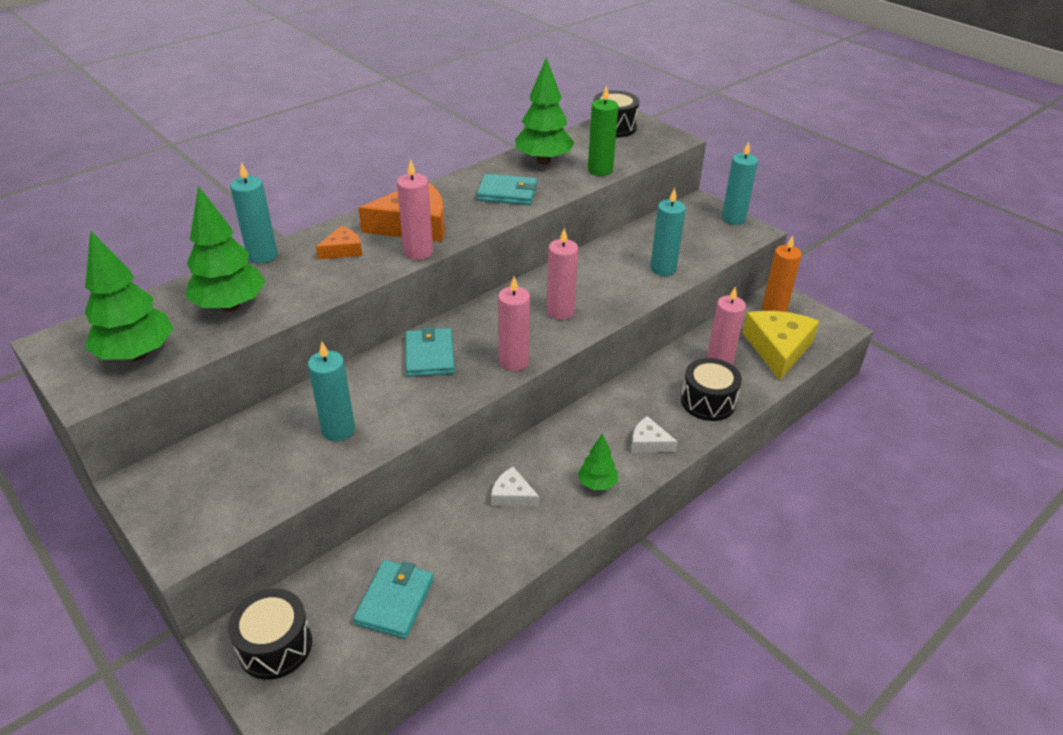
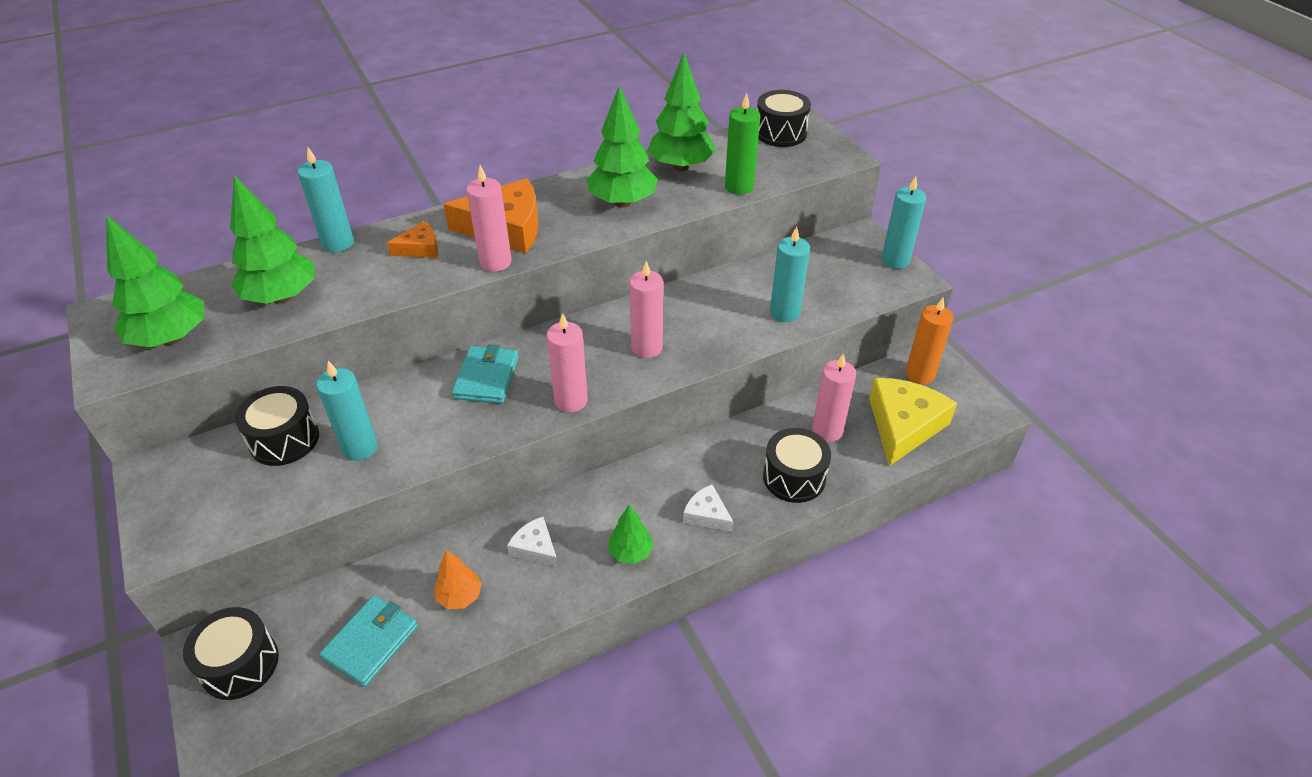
camera: 15 degrees right, 5 degrees up
(261, 435) = (284, 439): none -> black drum
(461, 547) = (460, 596): none -> orange tree
(507, 193) = (622, 202): turquoise wallet -> green tree

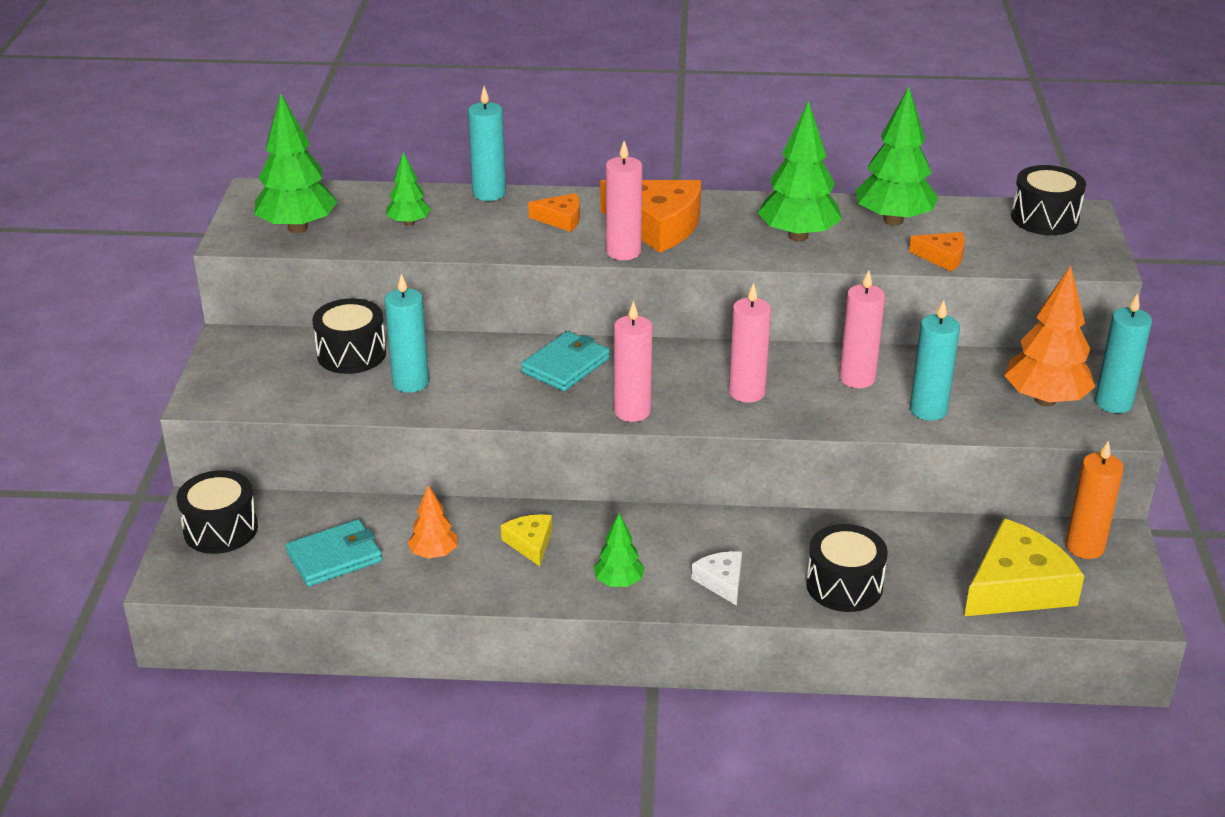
camera: 30 degrees right, 10 degrees down
(282, 297) = (409, 223): green tree -> green tree, size x0.55
(535, 547) = (530, 543): white cheese -> yellow cheese
(739, 187) = (942, 257): green candle -> orange cheese
(827, 431) = (920, 559): pink candle -> pink candle (857, 378)
(852, 275) = (1045, 400): none -> orange tree

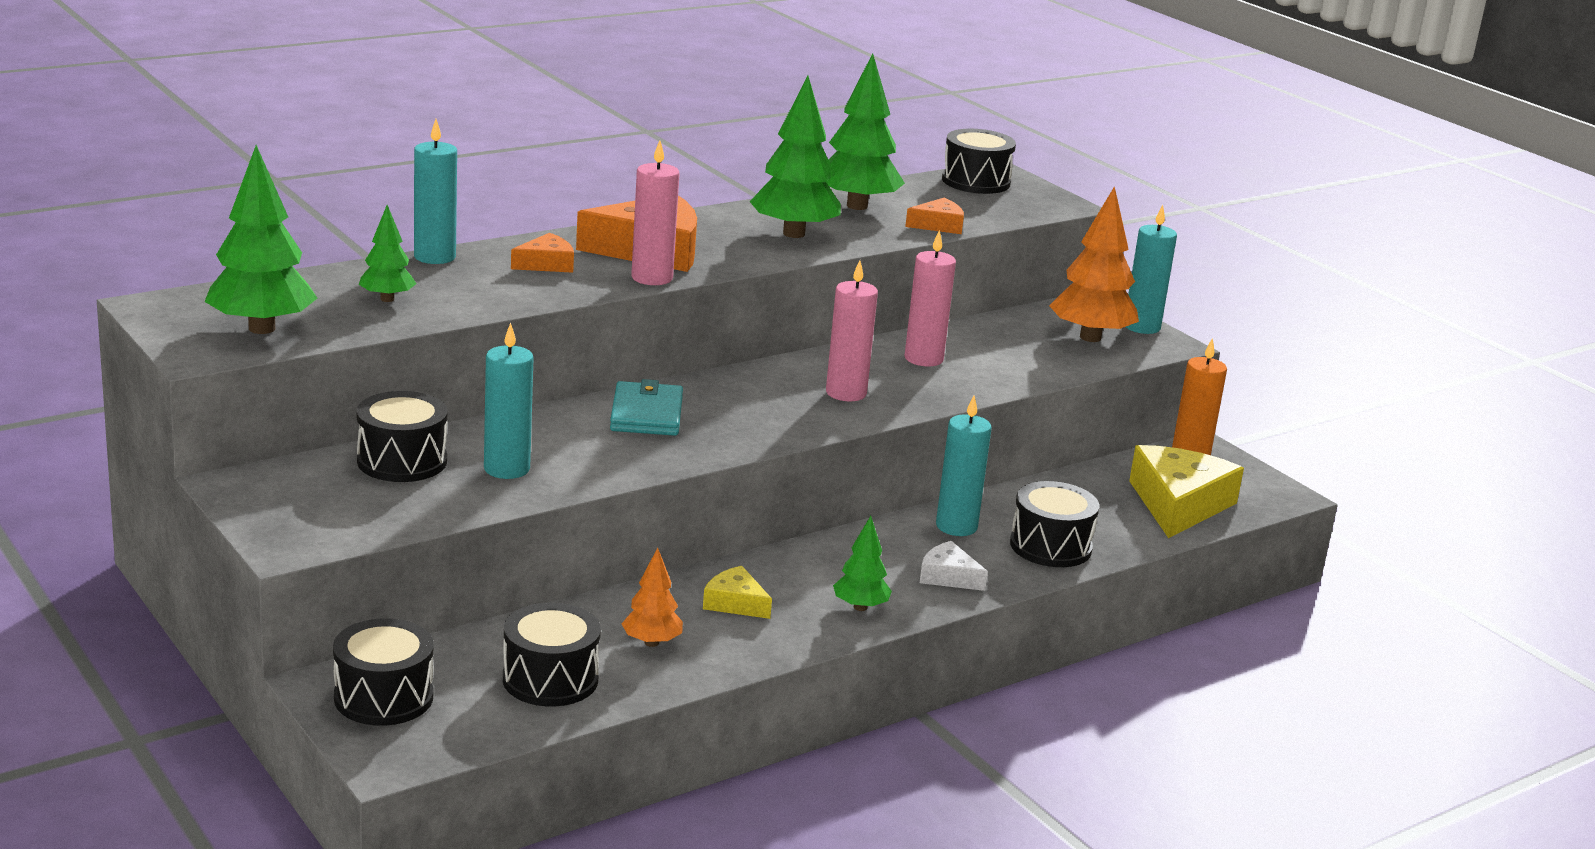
camera: 40 degrees left, 10 degrees down
(334, 557) = (550, 679): turquoise wallet -> black drum
(632, 411) = (765, 434): pink candle -> none
(928, 410) = (1013, 367): turquoise candle -> turquoise candle (956, 526)

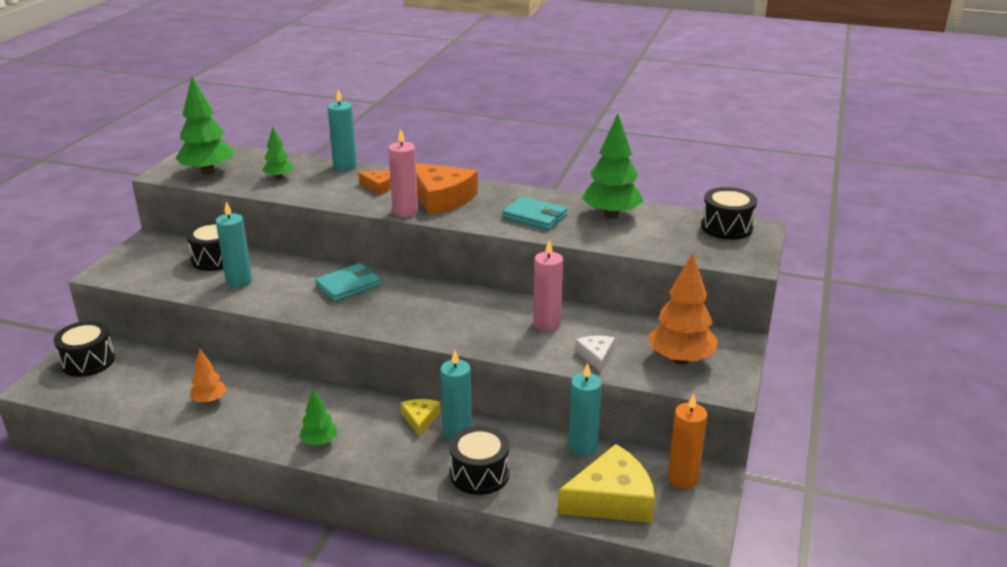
camera: 55 degrees right, 5 degrees up
(550, 679) = (145, 391): black drum -> none
(735, 603) = (278, 404): yellow cheese -> yellow cheese (420, 420)
(794, 233) = (534, 216): green tree -> turquoise wallet
(846, 393) = (460, 321): pink candle -> none
(938, 225) = (631, 243): orange cheese -> none
(948, 576) = (392, 455): white cheese -> white cheese (596, 356)
(1141, 327) = (734, 370): turquoise candle -> turquoise candle (583, 446)

